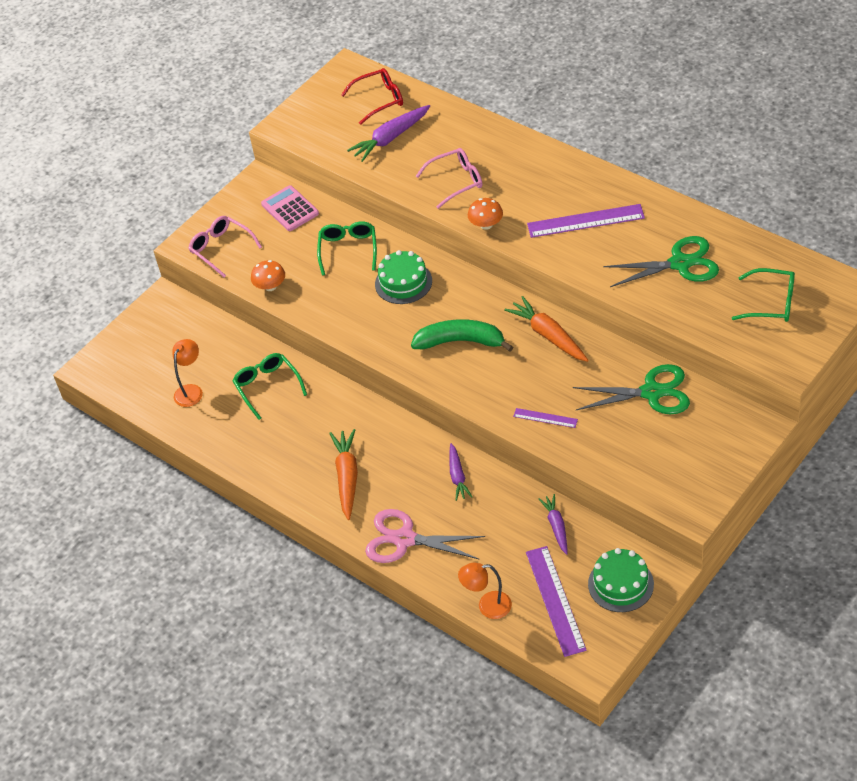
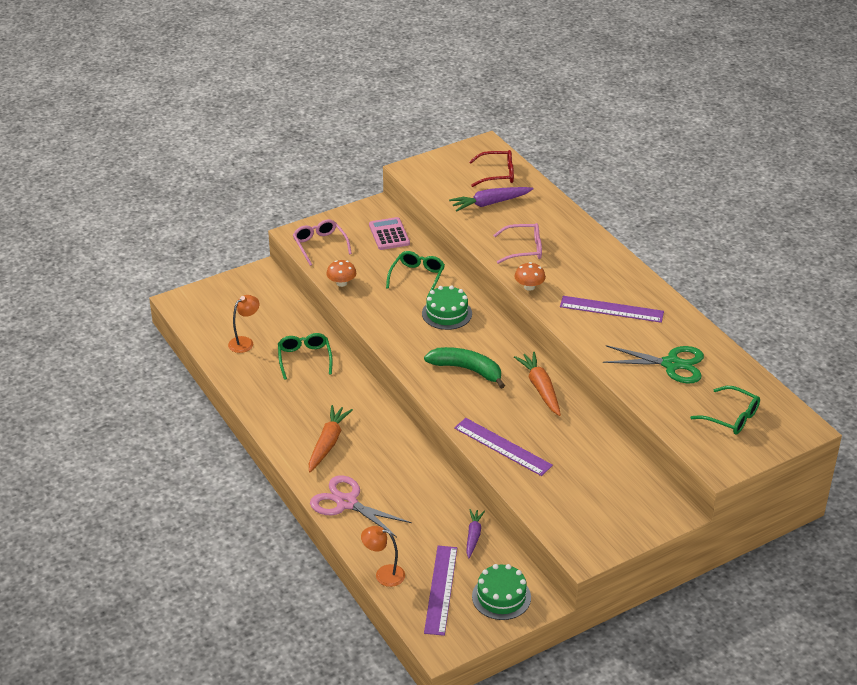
camera: 15 degrees right, 10 degrees down
(458, 476) = (415, 472): purple carrot -> none
(545, 418) = (502, 447): purple ruler -> purple ruler, size x1.92
(651, 392) = (601, 457): green scissors -> none

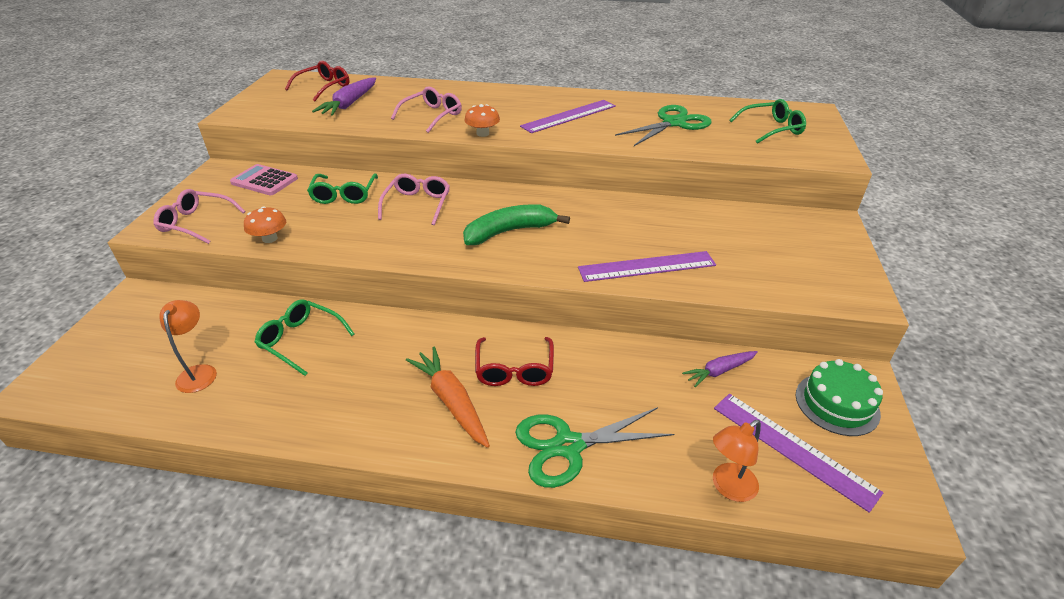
camera: 50 degrees left, 0 degrees up
(347, 503) = (568, 446): pink scissors -> green scissors
(377, 452) = (514, 370): none -> red glasses
(417, 277) = (344, 195): green glasses -> green glasses turned 150 degrees counterclockwise
(447, 313) = (417, 204): green cake -> pink glasses
(473, 536) = (719, 371): purple carrot -> purple carrot turned 75 degrees counterclockwise
(540, 388) = (589, 208): orange carrot -> none

